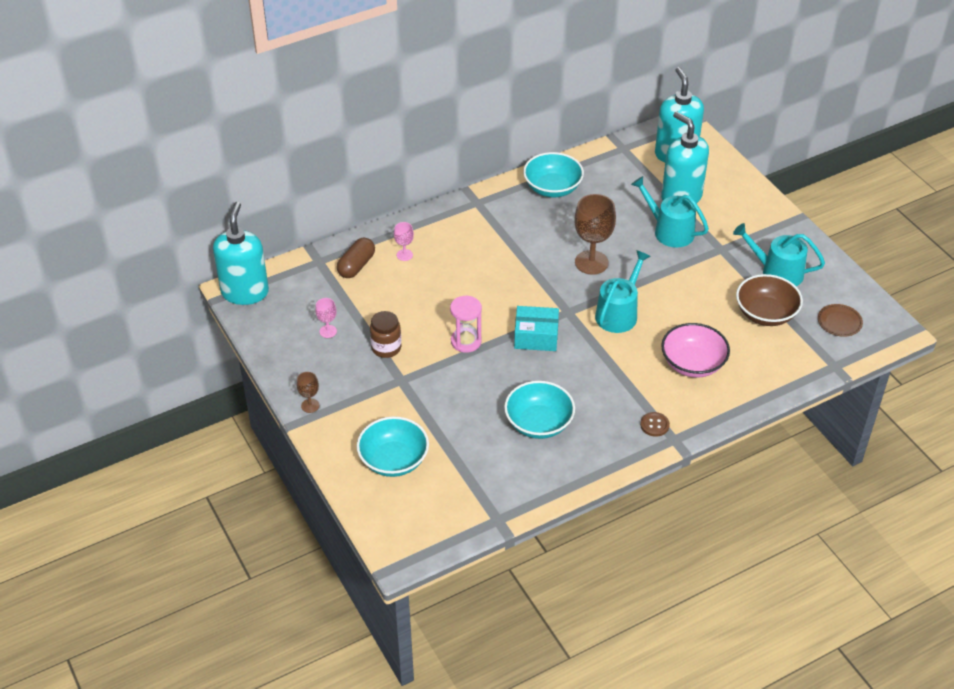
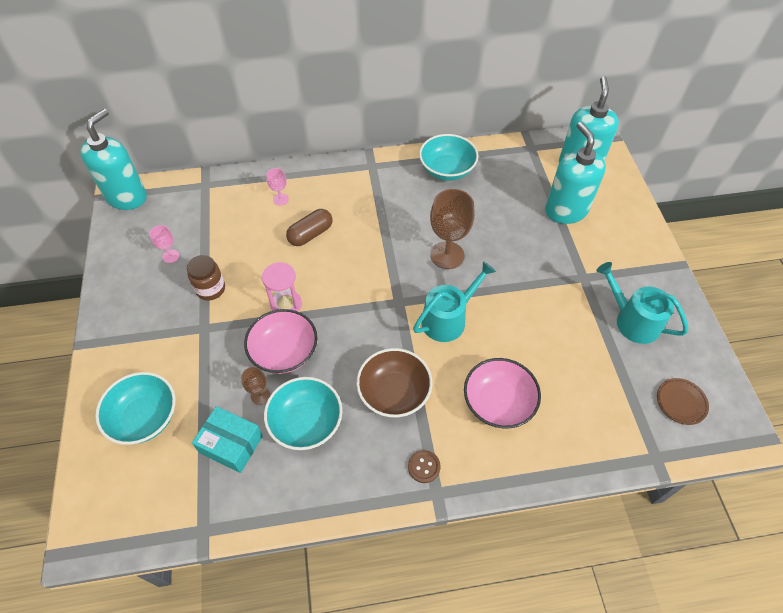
camera: 20 degrees right, 10 degrees up
(310, 405) = (108, 329): brown goblet -> brown goblet (260, 395)
(356, 266) = (233, 198): brown capsule -> brown capsule (310, 234)
(487, 378) = (284, 352): none -> pink bowl
(536, 337) = (354, 320): turquoise box -> turquoise box (231, 444)
(669, 231) = (539, 243): turquoise watering can -> none
(765, 314) = (601, 366): brown bowl -> brown bowl (394, 393)

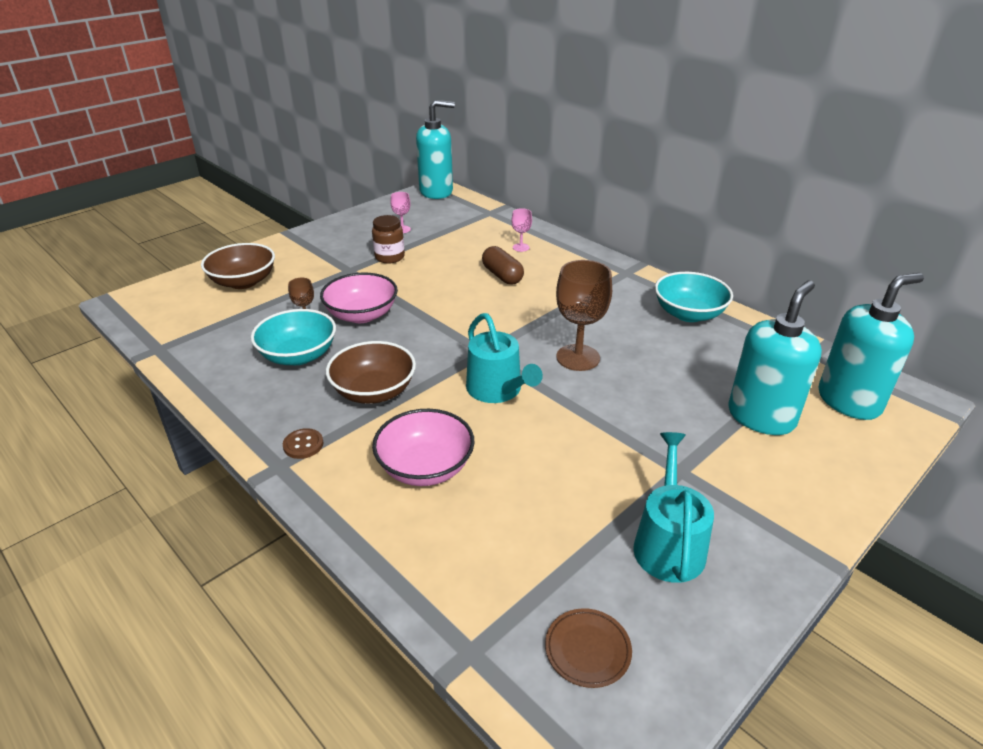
camera: 55 degrees right, 20 degrees down
(145, 417) = (243, 282): turquoise bowl -> brown bowl
(231, 444) = (247, 328): turquoise box -> none
(286, 305) = (412, 295): pink hourglass -> none
(310, 234) = (502, 276): brown capsule -> brown capsule turned 45 degrees clockwise
(448, 319) = (497, 390): turquoise watering can -> turquoise watering can turned 45 degrees clockwise

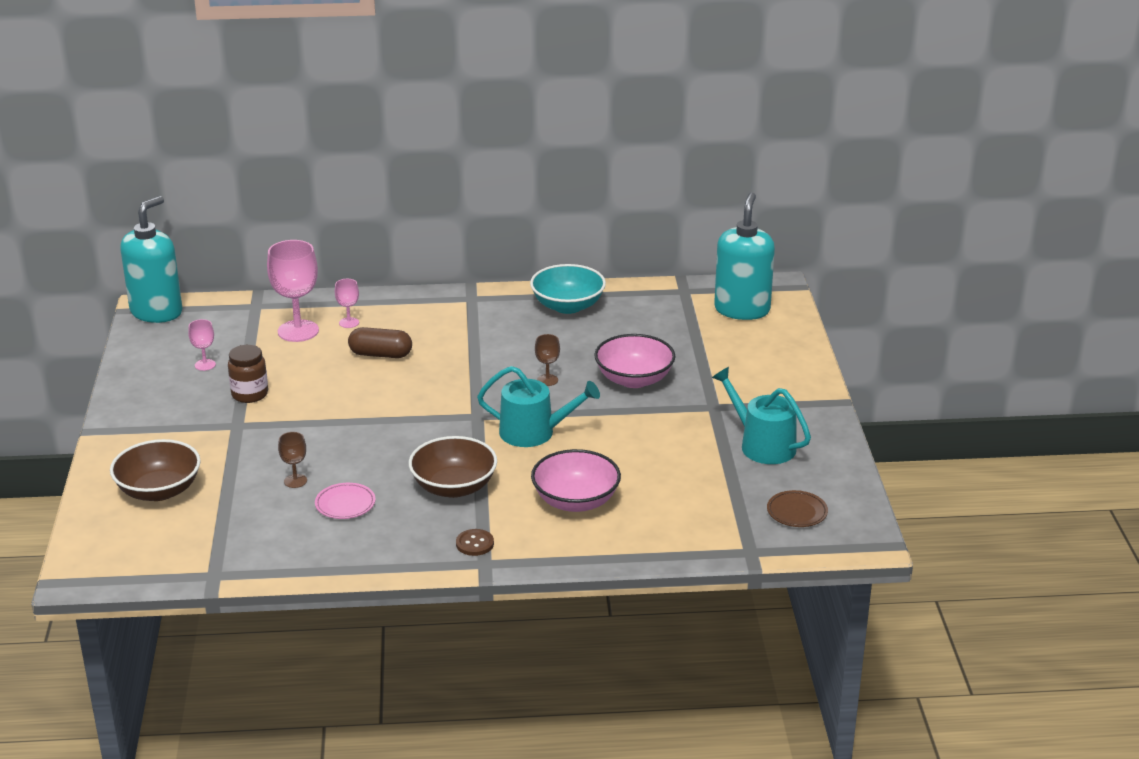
camera: 50 degrees left, 5 degrees down
(298, 355) = (345, 504): turquoise bowl -> pink plate
(362, 315) = (330, 449): pink bowl -> pink bowl (634, 379)
(484, 237) = (298, 331): none -> pink goblet
(578, 357) = (547, 380): brown goblet -> brown goblet, size x0.49
(761, 417) = (710, 349): turquoise soap dispenser -> none

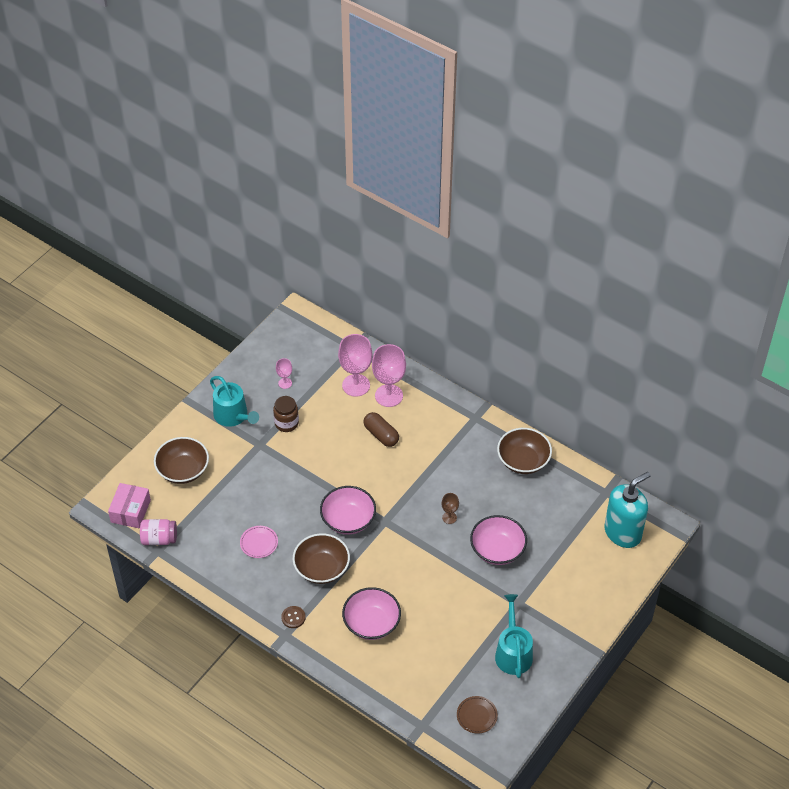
camera: 40 degrees right, 20 degrees up
(128, 559) = (130, 511): none -> pink box
(156, 312) = (298, 320): turquoise soap dispenser -> none
(202, 564) = (159, 539): none -> pink jar
(295, 481) = (250, 508): brown goblet -> none
(349, 323) = (389, 395): pink goblet -> pink goblet, size x2.03
(432, 434) = (348, 520): none -> pink bowl
(534, 432) = (401, 555): turquoise watering can -> turquoise watering can (233, 416)
(567, 306) = (523, 461): turquoise bowl -> brown bowl

